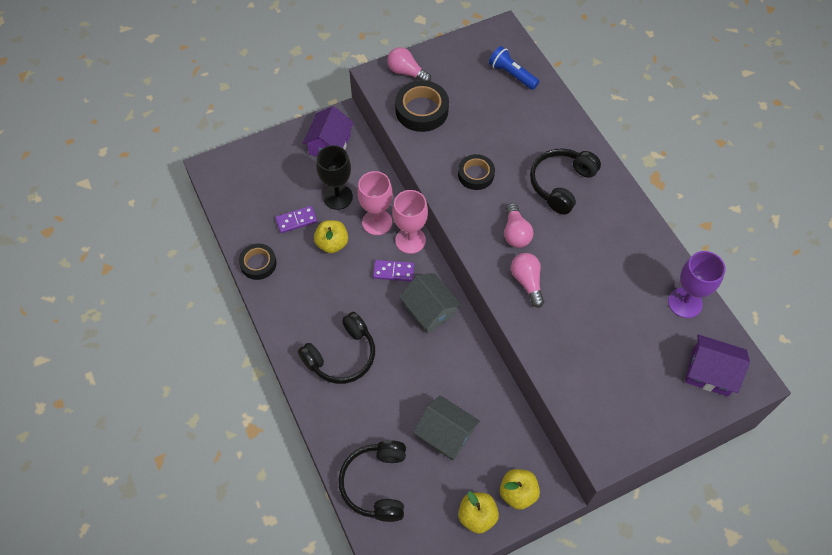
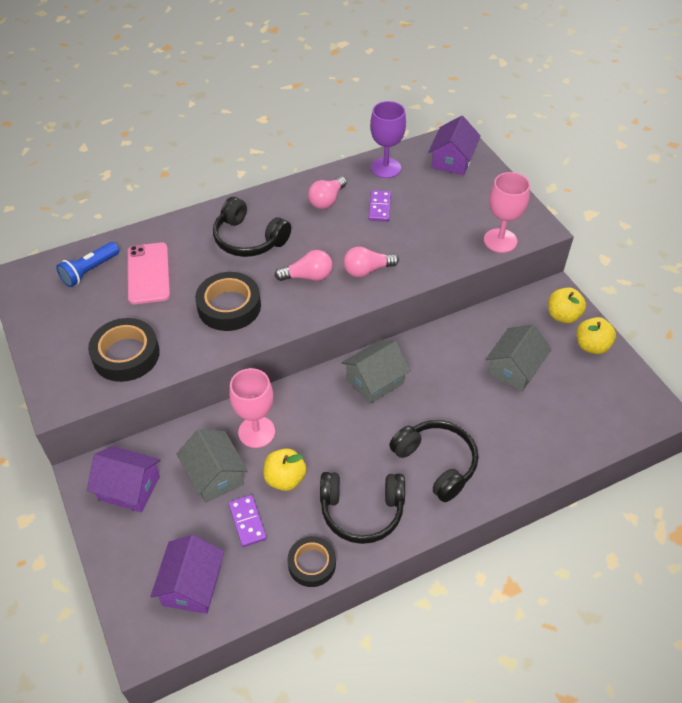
camera: 90 degrees left, 10 degrees down
(250, 190) = (192, 585): none -> purple house
(337, 197) = (215, 475): black goblet -> grey house
(376, 484) = (578, 427): black headphones -> black headphones (362, 511)
(393, 272) = (326, 414): purple domino -> purple domino (379, 207)
(406, 72) = (60, 370): pink light bulb -> pink light bulb (327, 200)
(410, 240) = (284, 398): pink goblet -> pink goblet (500, 240)
(476, 175) = (229, 306): black tape -> black tape, size x1.53
(512, 114) = (148, 273): none -> pink phone

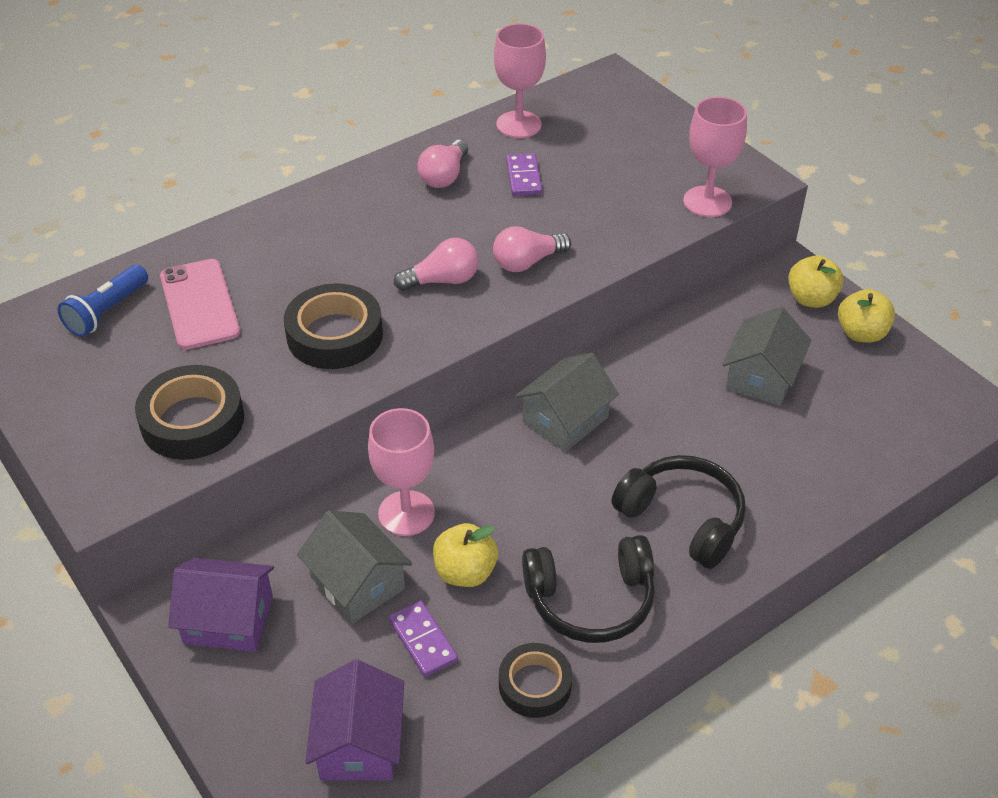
camera: 10 degrees left, 5 degrees down
(249, 239) = (341, 240): black headphones -> none
(385, 168) = (518, 124): purple goblet -> pink goblet
(452, 160) = (612, 105): purple house -> none

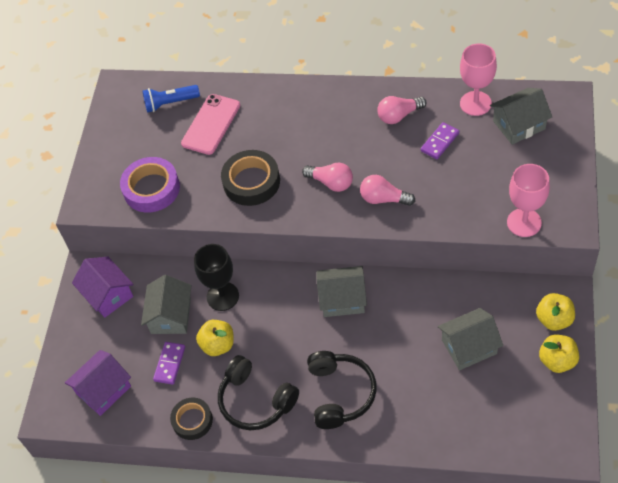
camera: 50 degrees right, 10 degrees up
(192, 420) = (151, 189): black tape -> purple tape
(406, 513) = (222, 296): pink goblet -> black goblet
(590, 121) = (519, 125): none -> grey house

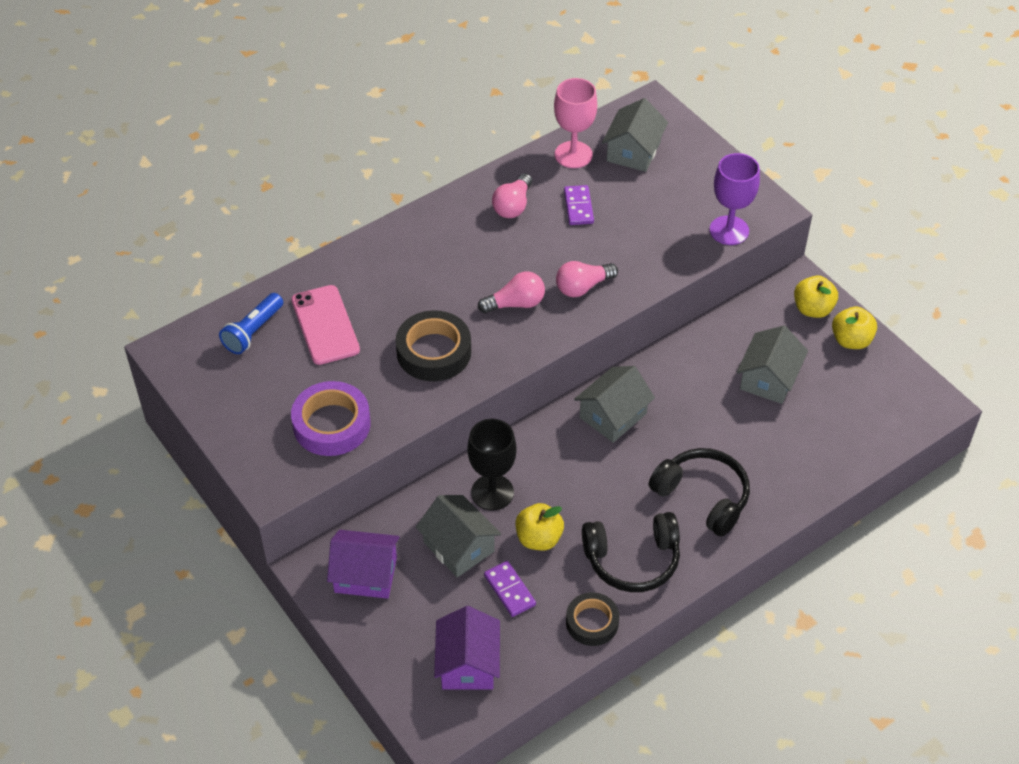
camera: 50 degrees left, 5 degrees down
(524, 222) = (729, 230): pink goblet -> purple goblet

